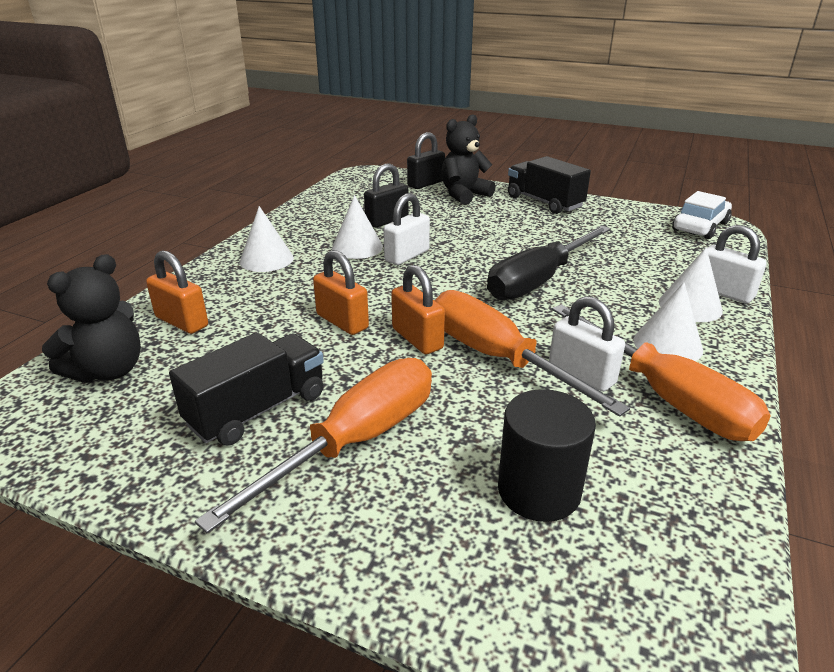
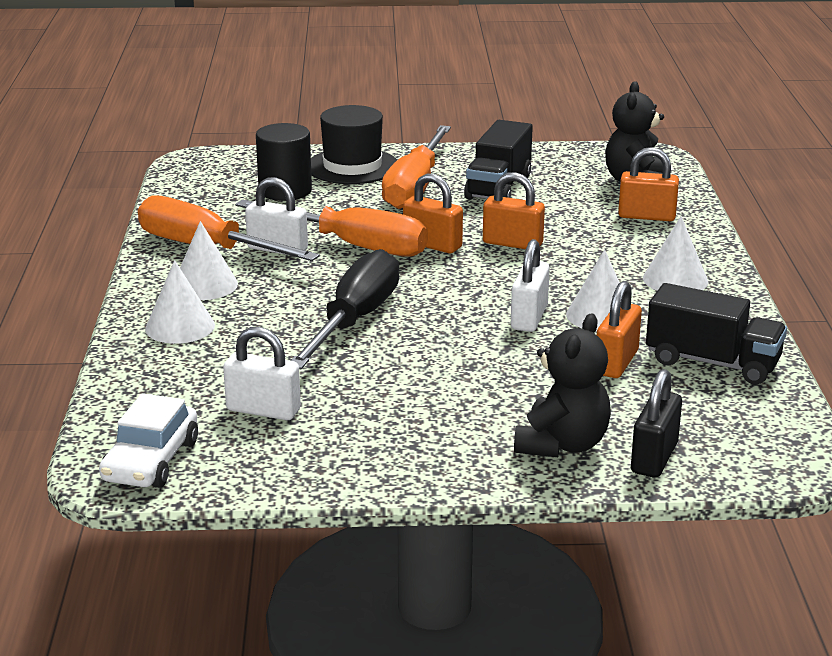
camera: 155 degrees right, 5 degrees down
(387, 221) = (616, 363): black padlock -> orange padlock
(404, 529) = (352, 166): none -> black hat
(544, 202) = (418, 460): black truck -> black truck (712, 362)
(723, 292) = (138, 351): white padlock -> white padlock (263, 410)

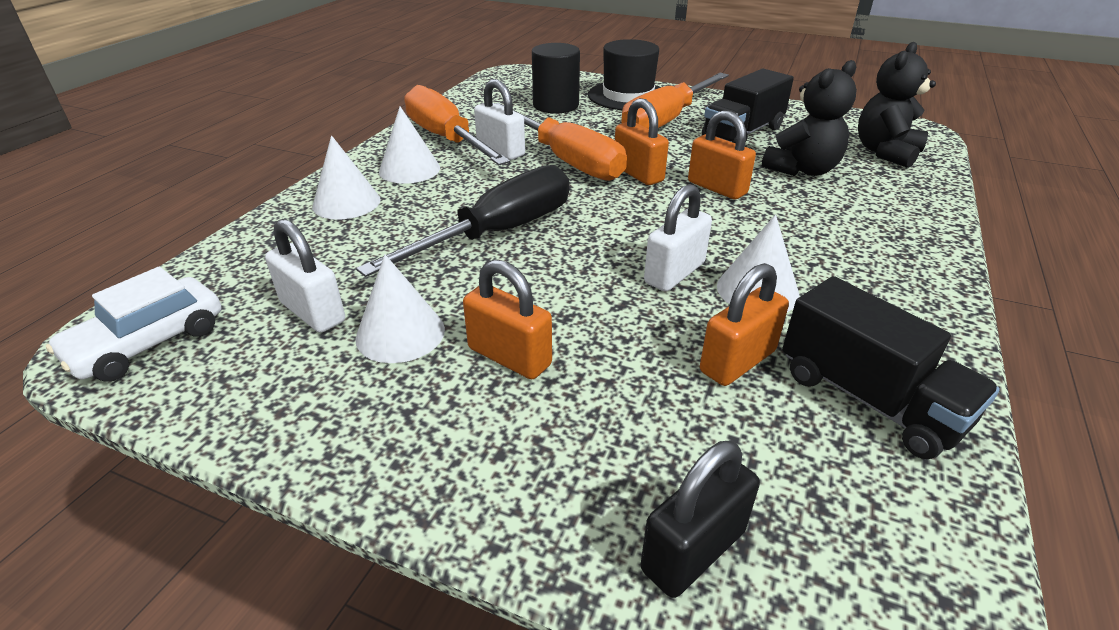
camera: 25 degrees right, 10 degrees up
(562, 445) = (581, 475): black teddy bear -> black teddy bear (802, 170)
(646, 216) = (878, 188): orange padlock -> orange padlock (509, 356)
(675, 279) = (875, 266): white cone -> white cone (400, 333)

